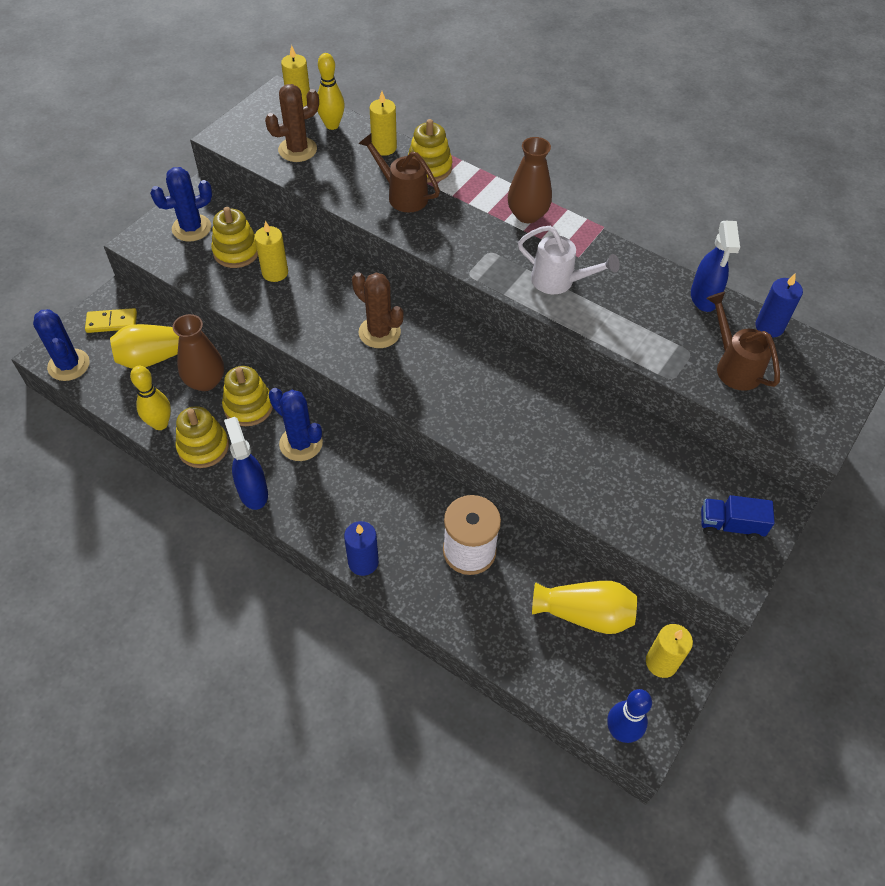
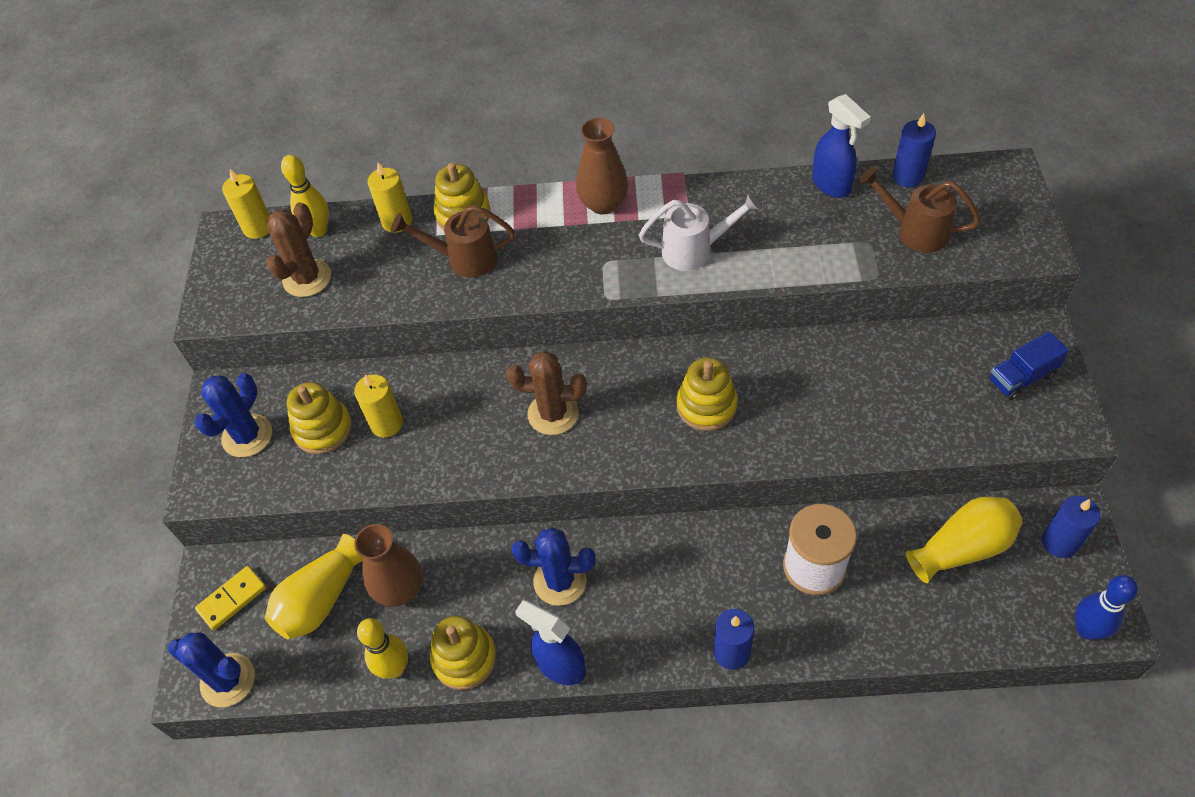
camera: 30 degrees left, 0 degrees up
(248, 406) = (470, 582): yellow stacking toy -> yellow stacking toy (706, 405)
(661, 662) = (1059, 542): yellow candle -> blue candle

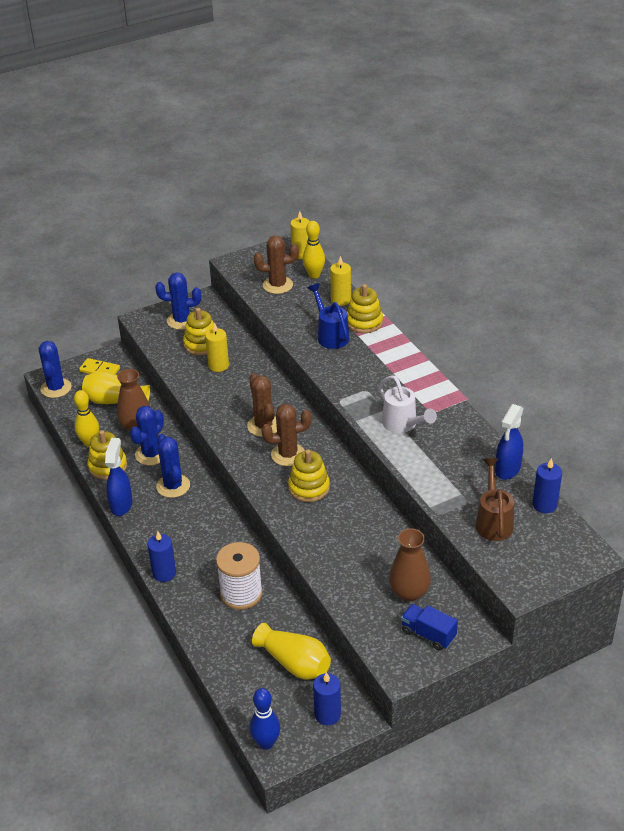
camera: 60 degrees right, 15 degrees down
(464, 259) = (330, 335): brown watering can -> blue watering can
(475, 588) = (151, 454): none -> blue cactus
(603, 204) = (414, 374): brown vase -> brown vase (409, 592)
(628, 406) = (288, 454): none -> brown cactus

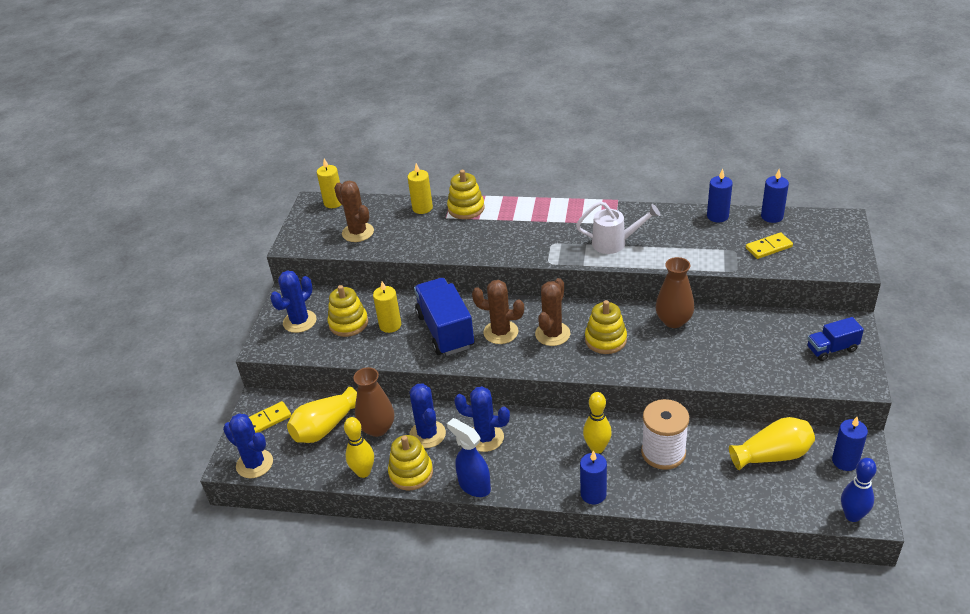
camera: 50 degrees left, 0 degrees up
(238, 396) = (445, 331): none -> blue truck
(277, 285) = (358, 232): brown cactus -> brown cactus turned 75 degrees counterclockwise
(314, 275) = (371, 208): yellow bowling pin -> yellow bowling pin (597, 448)
(330, 335) = (461, 232): blue watering can -> none
(409, 592) = (777, 338): brown vase -> brown vase (673, 321)
(493, 521) = (768, 247): brown watering can -> yellow domino
(507, 470) = (717, 216): blue spray bottle -> blue candle

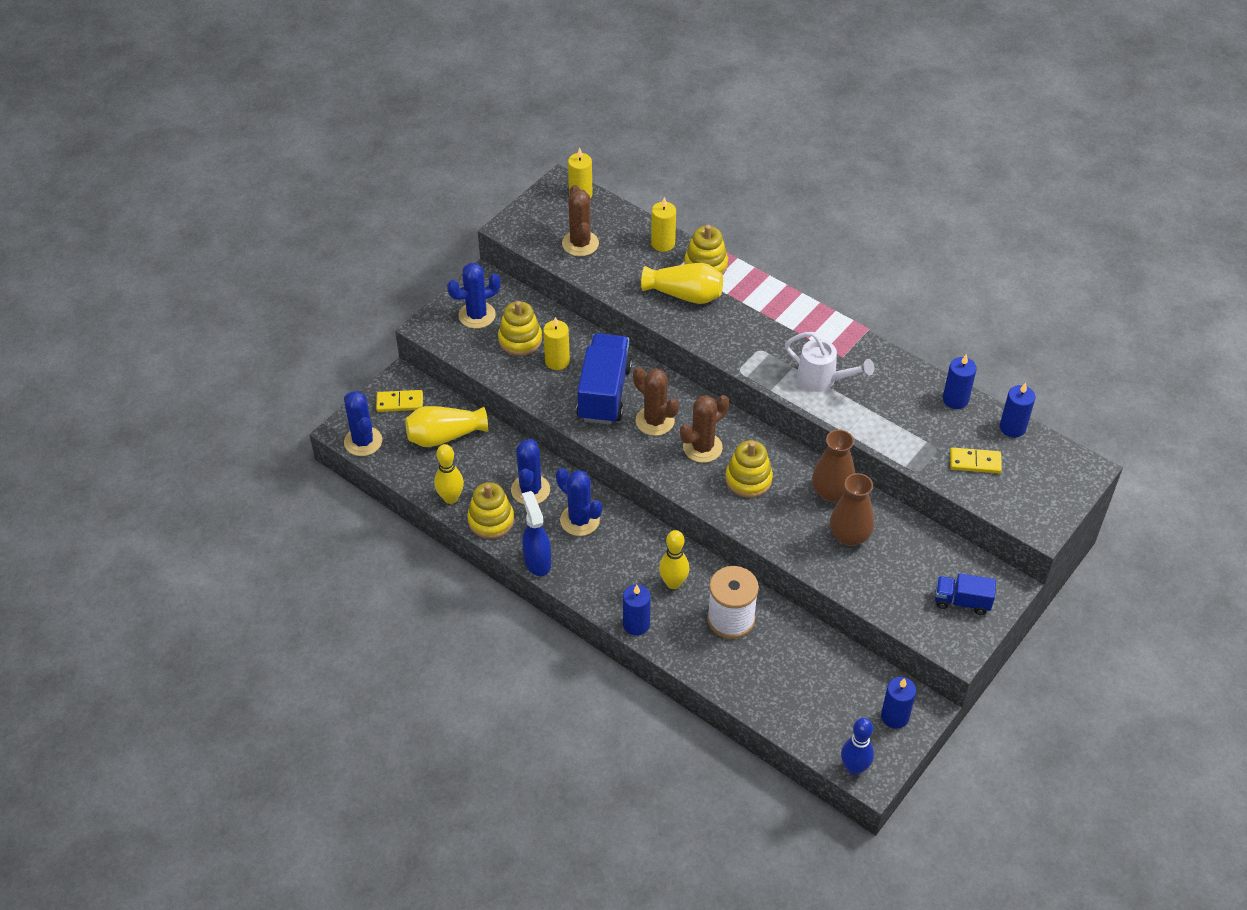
camera: 25 degrees right, 10 degrees up
(377, 428) = (490, 461): brown vase -> brown vase (849, 536)
(772, 455) = (831, 675): yellow vase -> yellow vase (685, 295)

